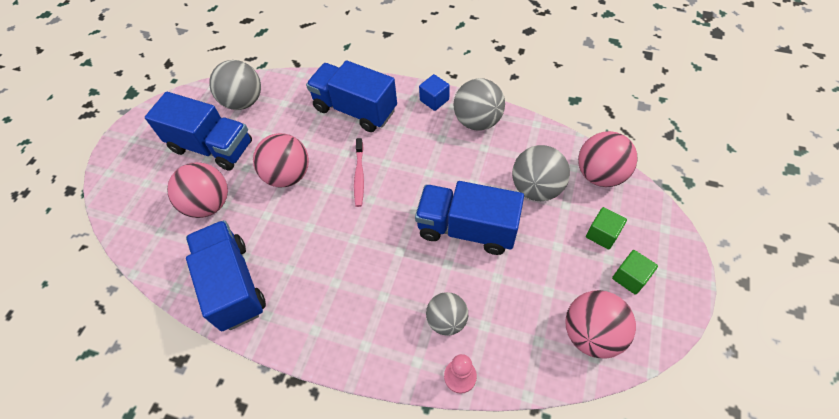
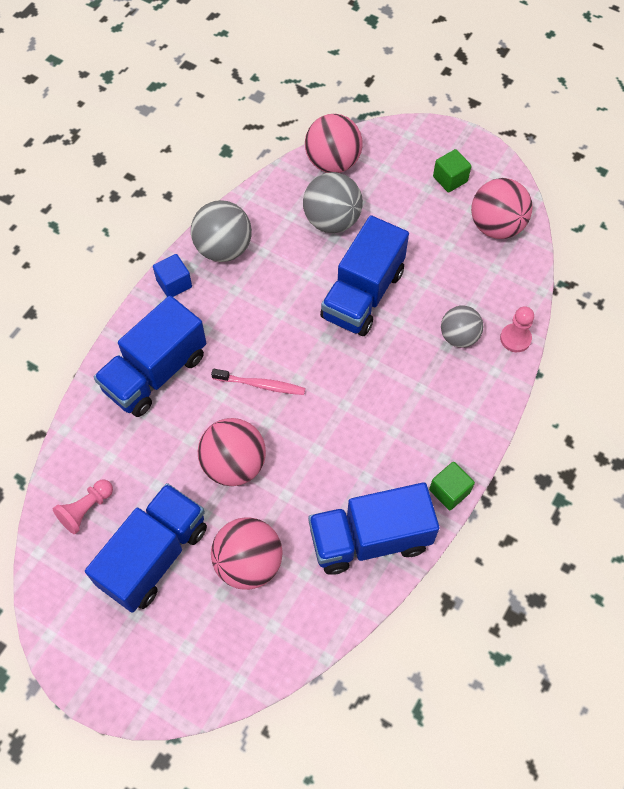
camera: 80 degrees left, 5 degrees up
(243, 101) = (86, 509): grey ball -> pink pawn
(602, 234) = (400, 184): green cube -> green cube (449, 491)

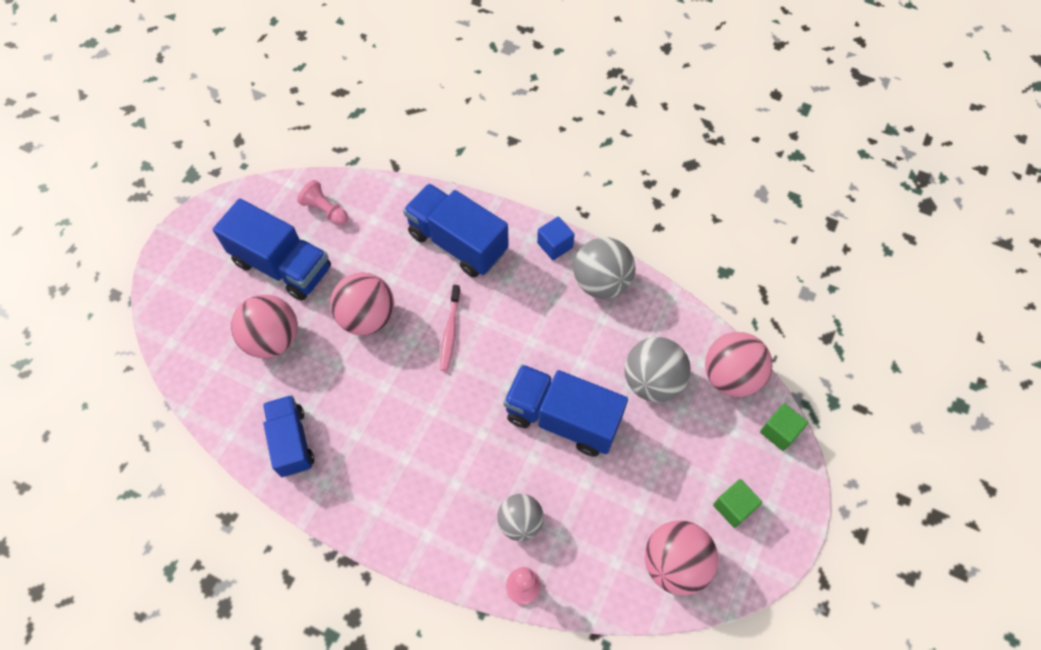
camera: 85 degrees right, 0 degrees up
(370, 539) = (291, 442): blue truck -> blue truck, size x0.66
(449, 491) = (339, 516): green cube -> green cube (779, 432)

